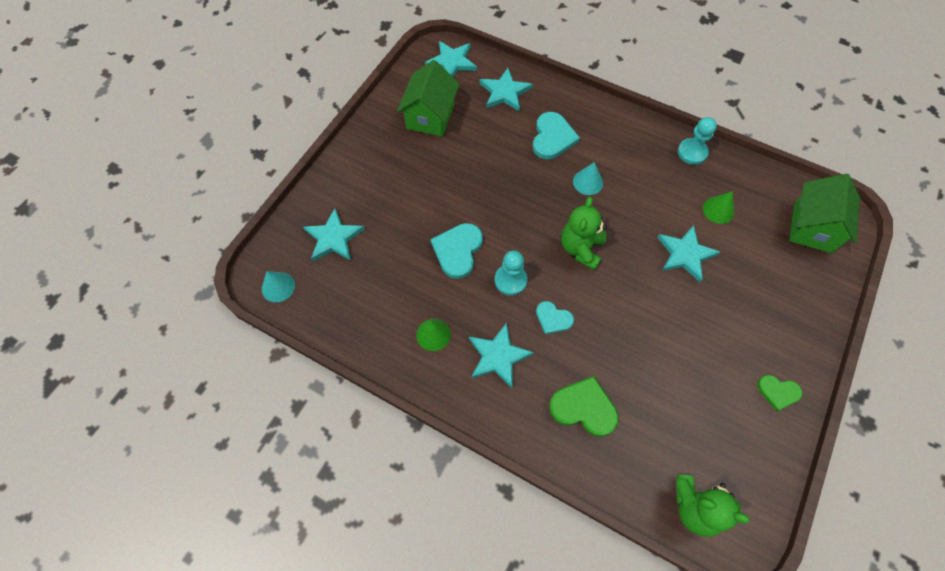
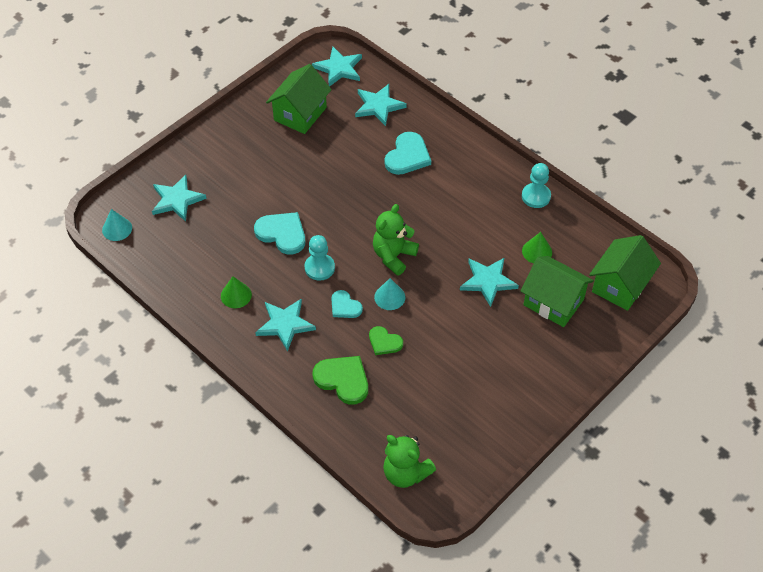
camera: 15 degrees right, 10 degrees down
(458, 250) = (282, 233): turquoise heart -> turquoise heart turned 90 degrees clockwise
(588, 182) = (424, 201): turquoise cone -> turquoise cone (389, 297)
(758, 261) = (553, 302): none -> green house
(778, 392) = (519, 408): green heart -> green heart (384, 342)

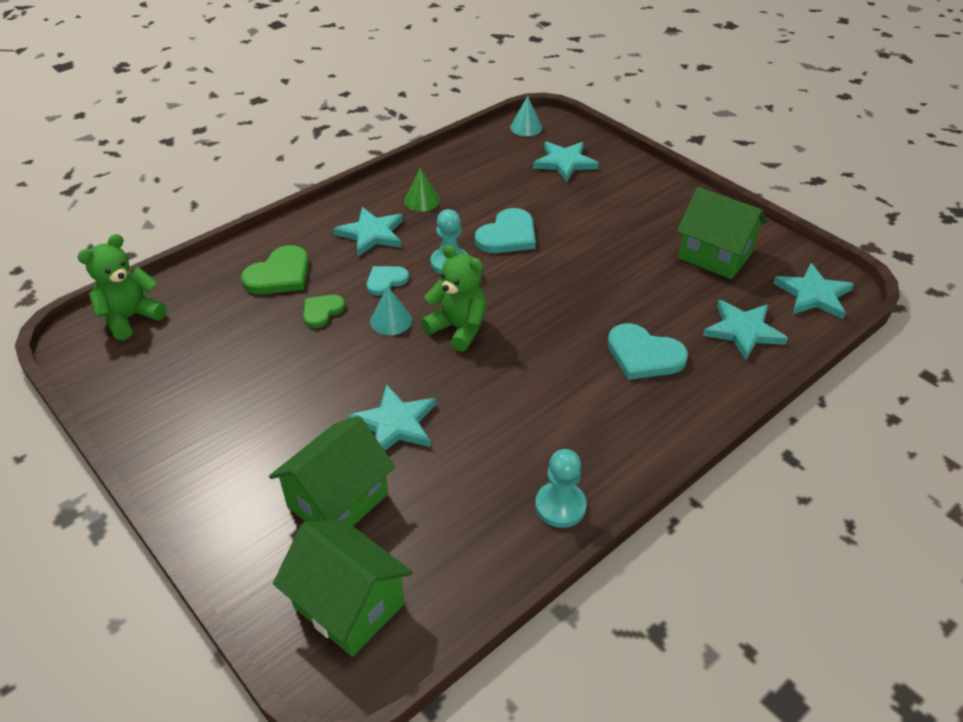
camera: 95 degrees right, 10 degrees down
(537, 251) = (442, 492): green cone -> none

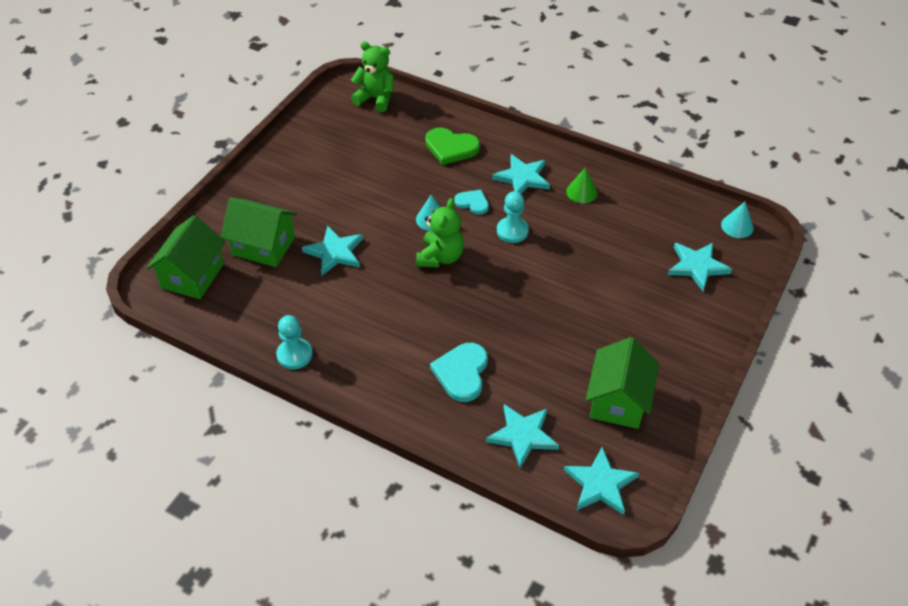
camera: 70 degrees right, 5 degrees up
(322, 311) = (424, 181): green heart -> none
(508, 235) = (566, 255): turquoise heart -> none

